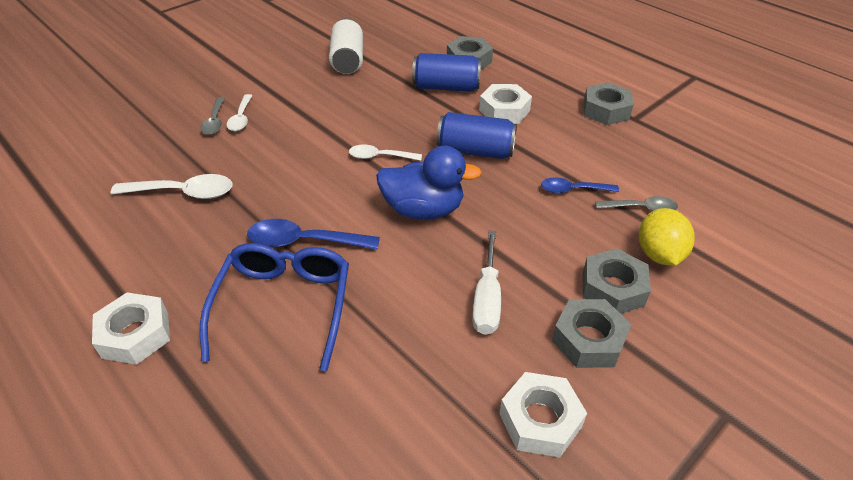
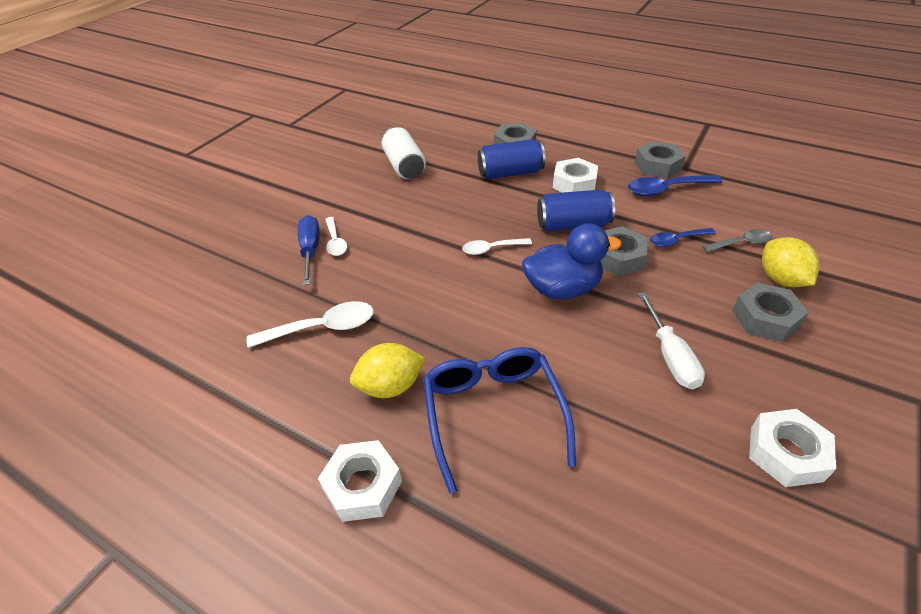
camera: 15 degrees left, 0 degrees up
(210, 258) = (390, 386): none -> yellow lemon
(215, 121) = (310, 250): grey spoon -> blue screwdriver
(304, 241) = (473, 346): blue spoon -> blue spoon (666, 189)
(588, 340) = (776, 369): grey nut -> grey nut (618, 257)

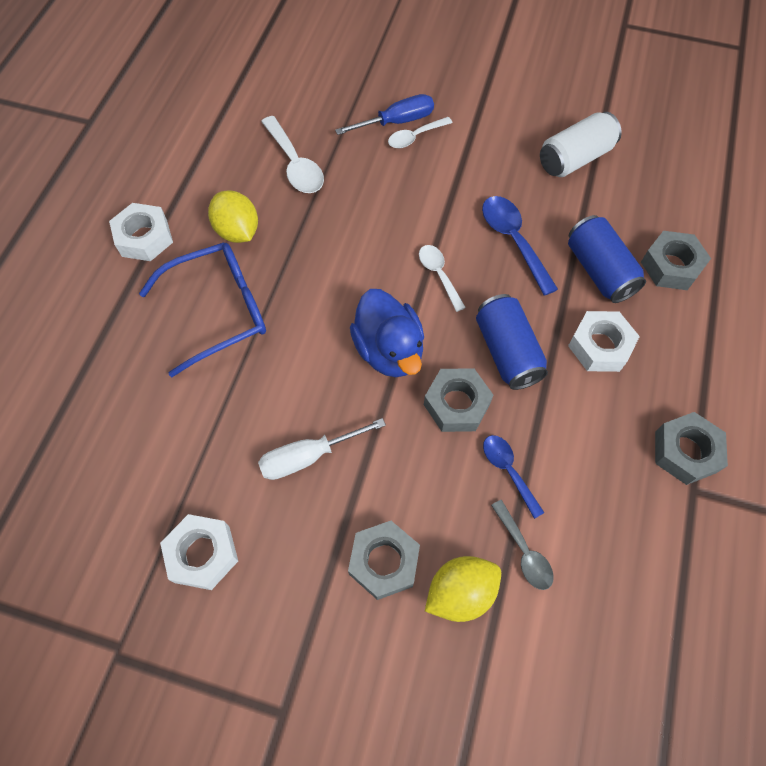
camera: 75 degrees right, 20 degrees up
(666, 189) = (625, 462): blue spoon -> blue spoon (513, 241)

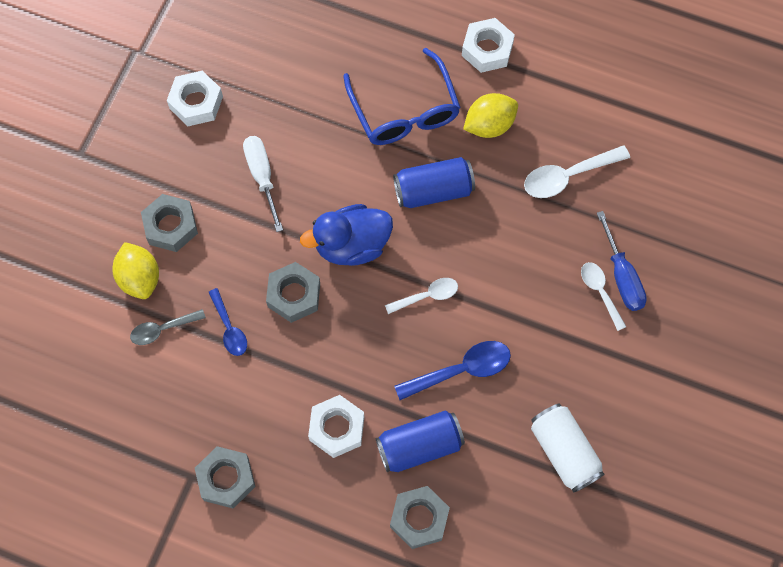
camera: 95 degrees right, 5 degrees up
(507, 351) = (340, 345): blue can -> blue can (433, 190)
(508, 471) = (229, 328): blue spoon -> blue spoon turned 90 degrees clockwise

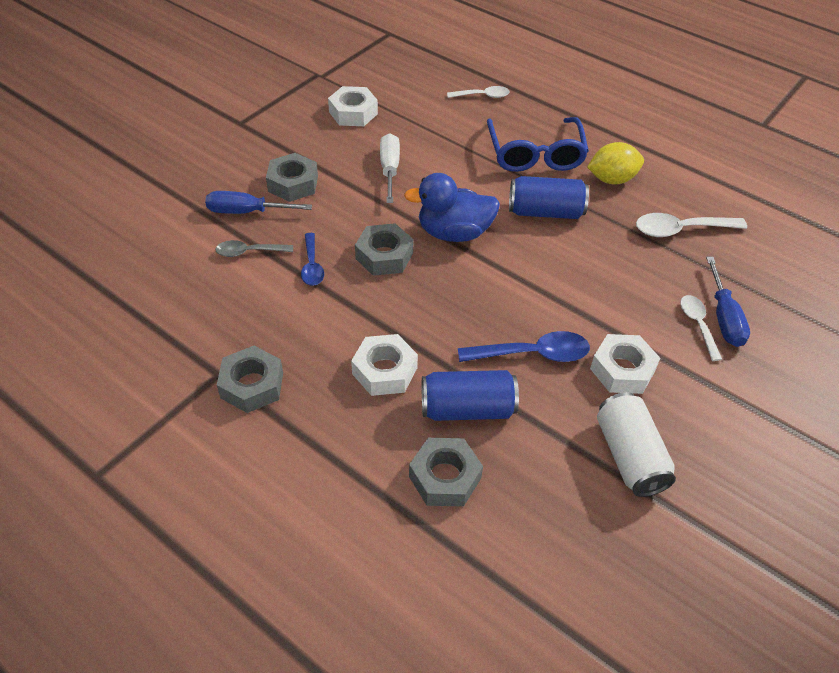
camera: 15 degrees right, 20 degrees down
(140, 278) = (247, 212): yellow lemon -> blue screwdriver
(427, 296) = (515, 286): white spoon -> white spoon (482, 96)
(487, 49) = (622, 132): white nut -> white nut (622, 370)

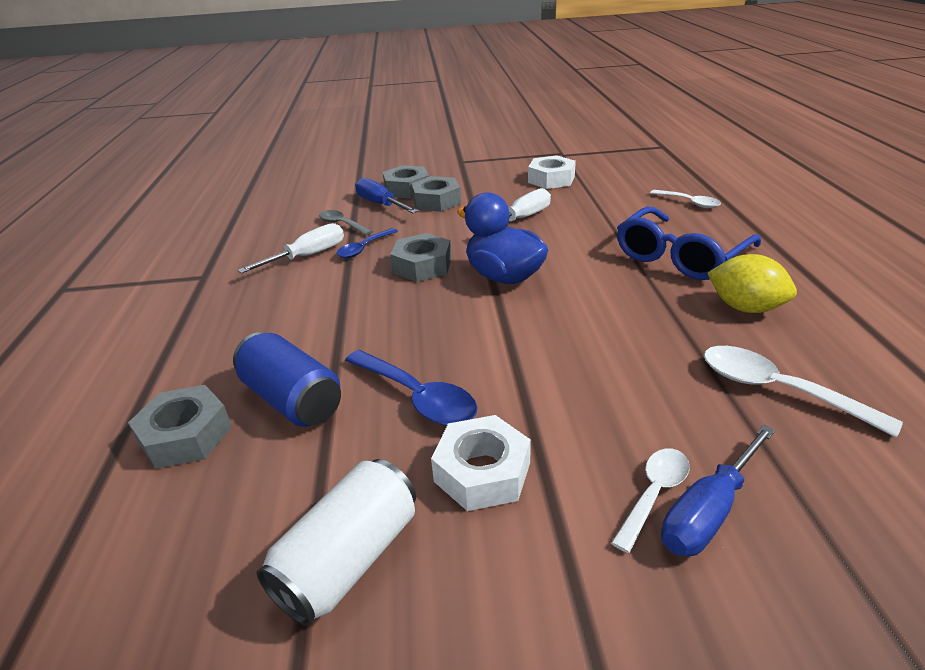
camera: 50 degrees right, 15 degrees down
(252, 385) = (206, 292): grey nut -> grey nut (407, 189)
(276, 300) = (307, 256): none -> white screwdriver
(384, 371) = (289, 334): white nut -> none
(545, 212) = (619, 300): blue can -> none

